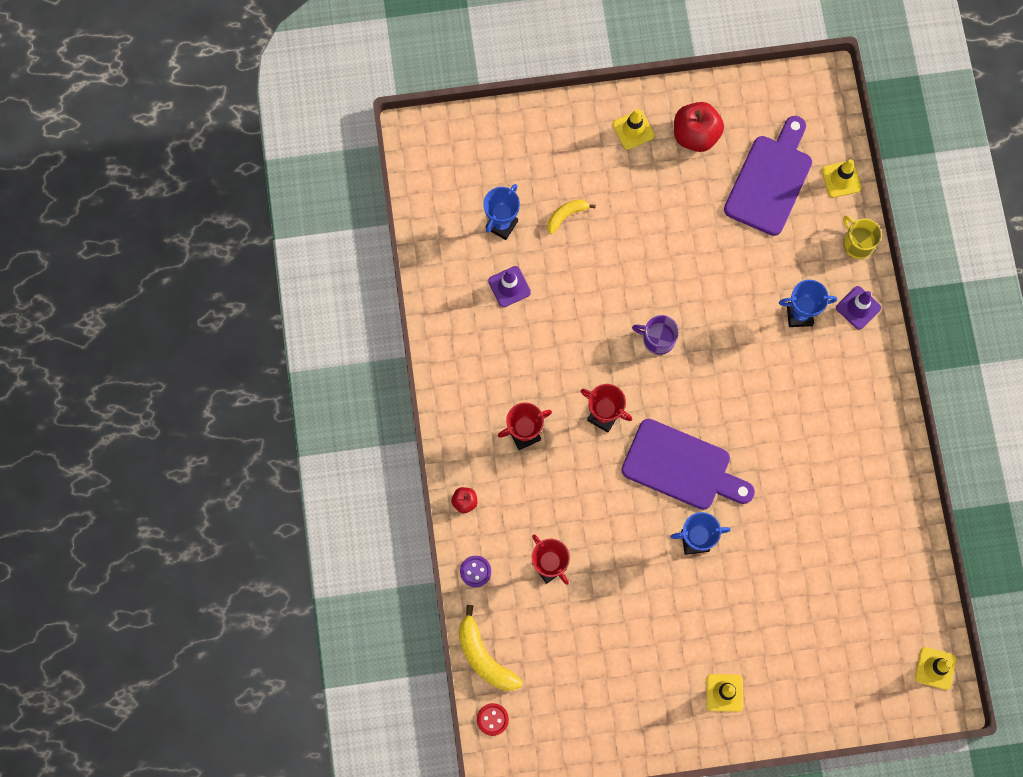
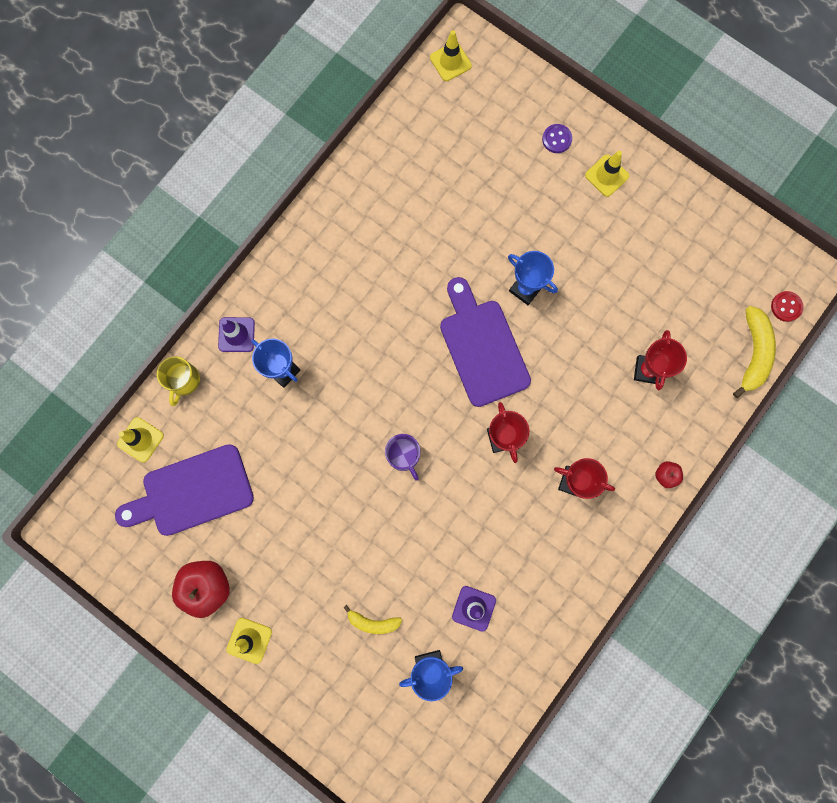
camera: 135 degrees left, 5 degrees up
(475, 571) = (704, 417): purple button -> purple button (556, 139)

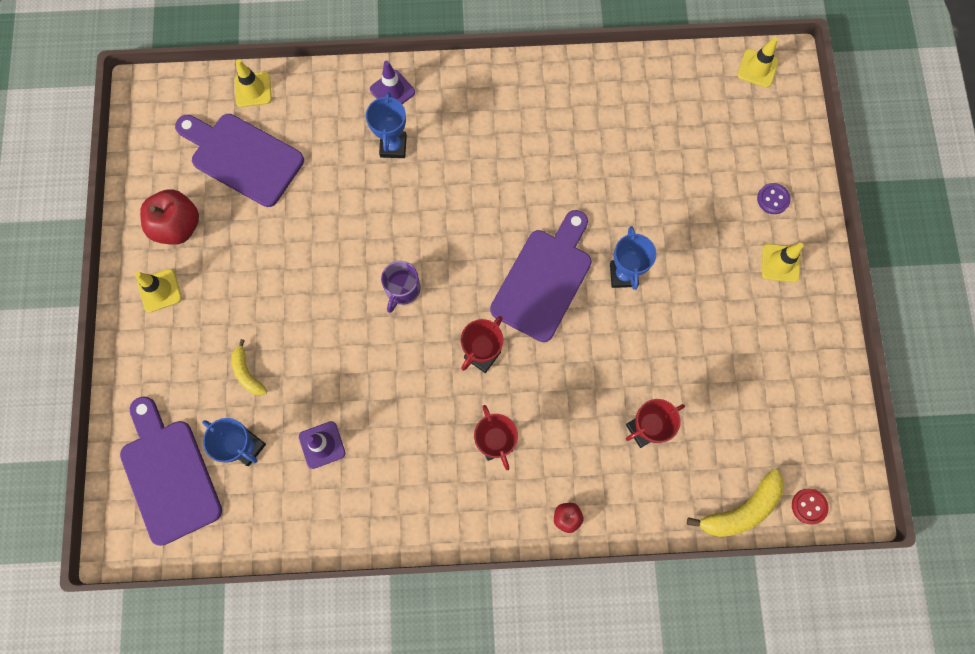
camera: 50 degrees right, 5 degrees down
(183, 380) = (324, 83): yellow mug -> none
(404, 742) = (169, 475): none -> purple cutting board

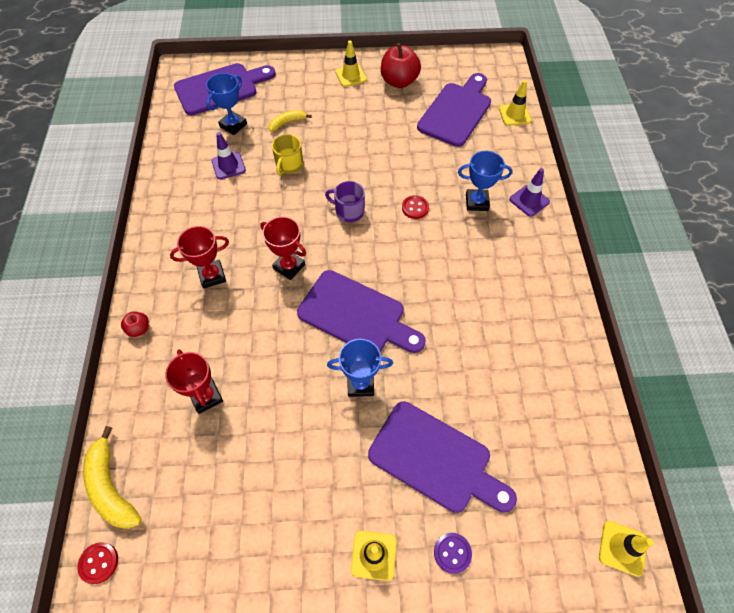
camera: 90 degrees right, 15 degrees down
(325, 365) = (289, 165): none -> yellow mug
(399, 214) = (415, 208): none -> red button
(694, 208) = (435, 459): none -> purple cutting board

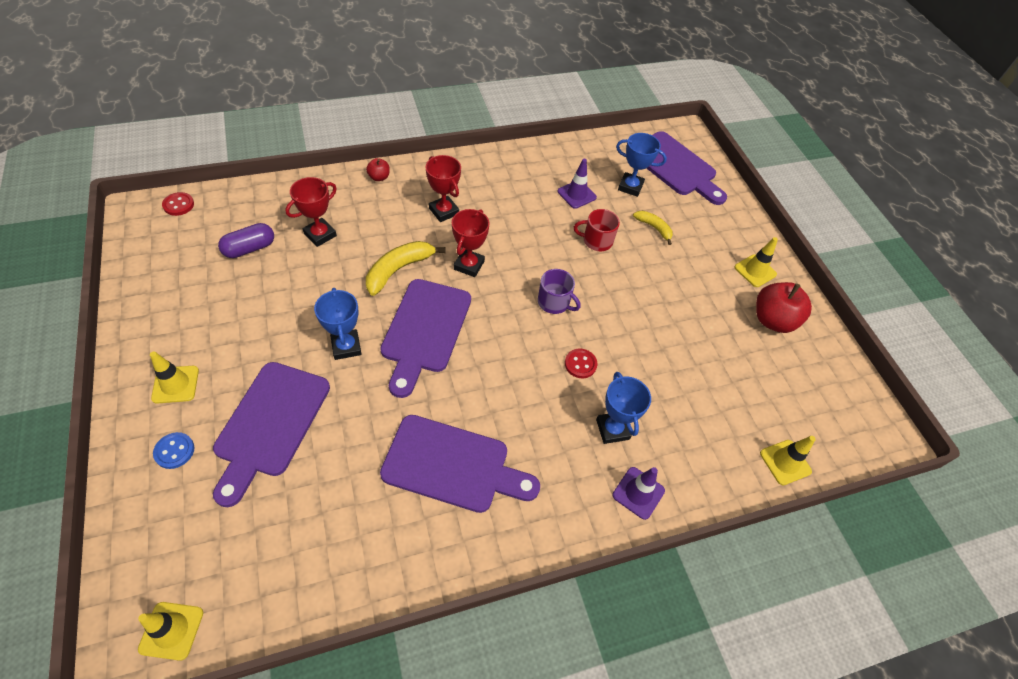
camera: 70 degrees right, 5 degrees down
(111, 487) = (238, 196): yellow banana -> yellow banana (398, 269)
(203, 474) = (250, 248): none -> purple capsule
(289, 165) = (596, 241): yellow mug -> red mug
(349, 211) = (554, 302): purple mug -> purple mug turned 120 degrees clockwise
(452, 553) = (174, 451): purple button -> blue button
(456, 112) = (754, 389): purple cutting board -> purple cutting board (452, 465)

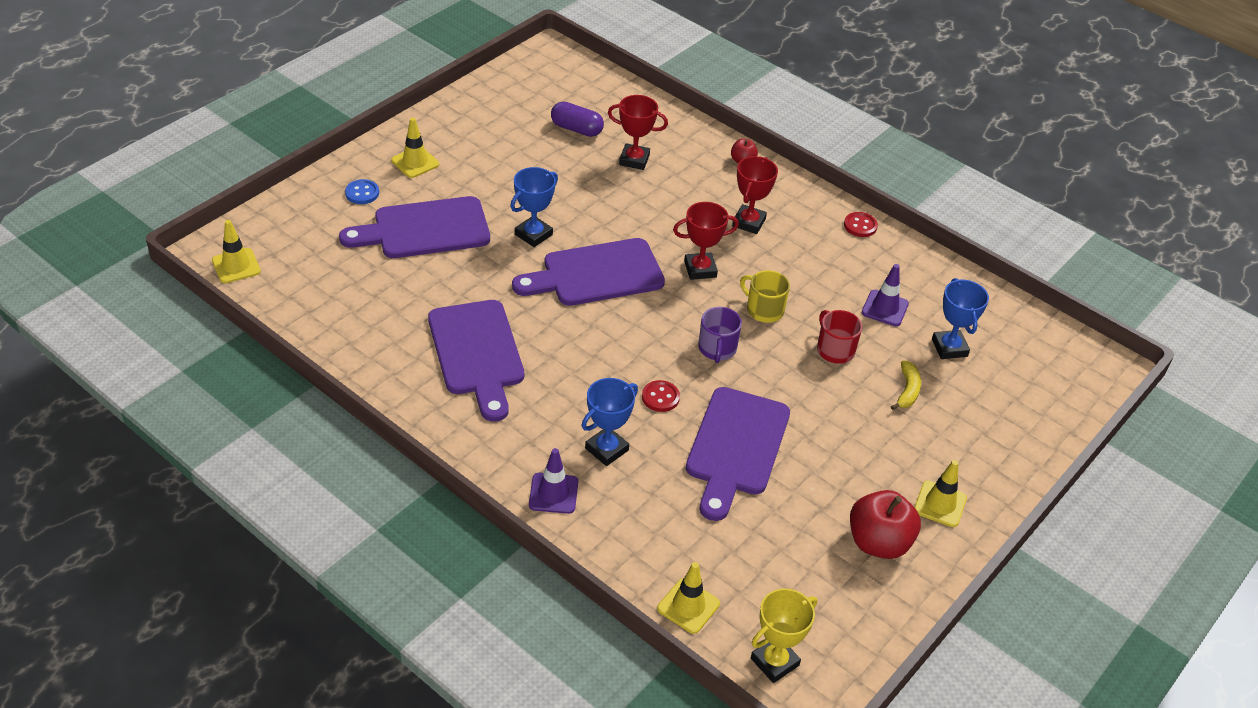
camera: 60 degrees right, 10 degrees down
(178, 205) = (579, 67): red button -> red button (860, 226)
(398, 269) = (646, 226): yellow banana -> none
(534, 254) = (764, 309): none -> yellow mug
(675, 166) = (1032, 376): purple cutting board -> purple cutting board (736, 447)
(850, 437) = (774, 662): none -> yellow trophy

